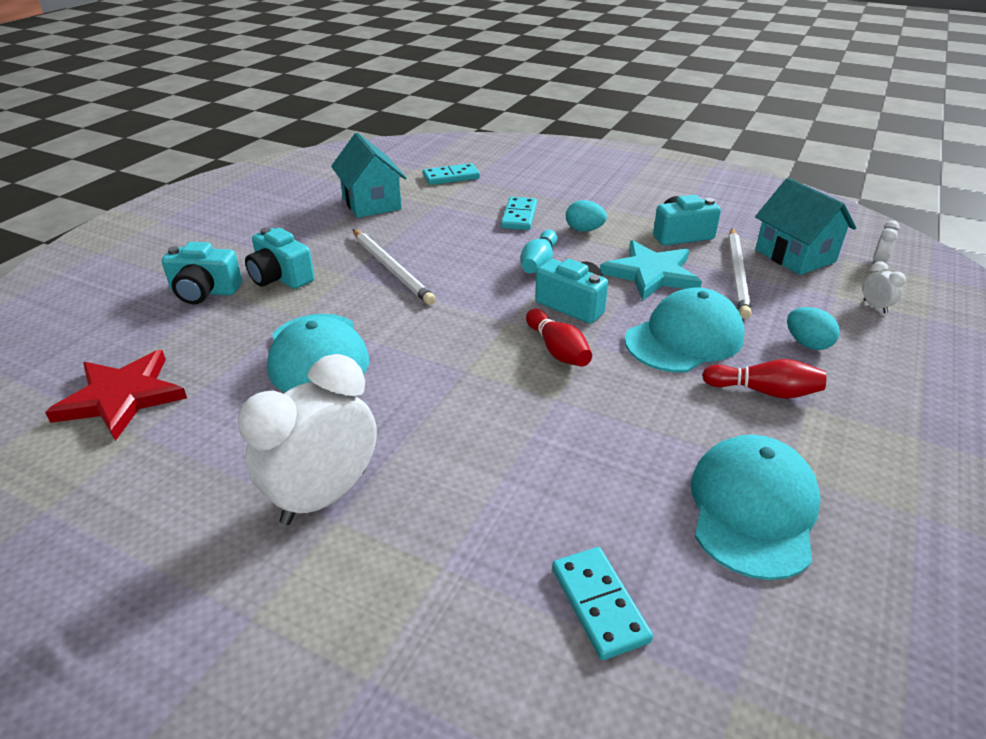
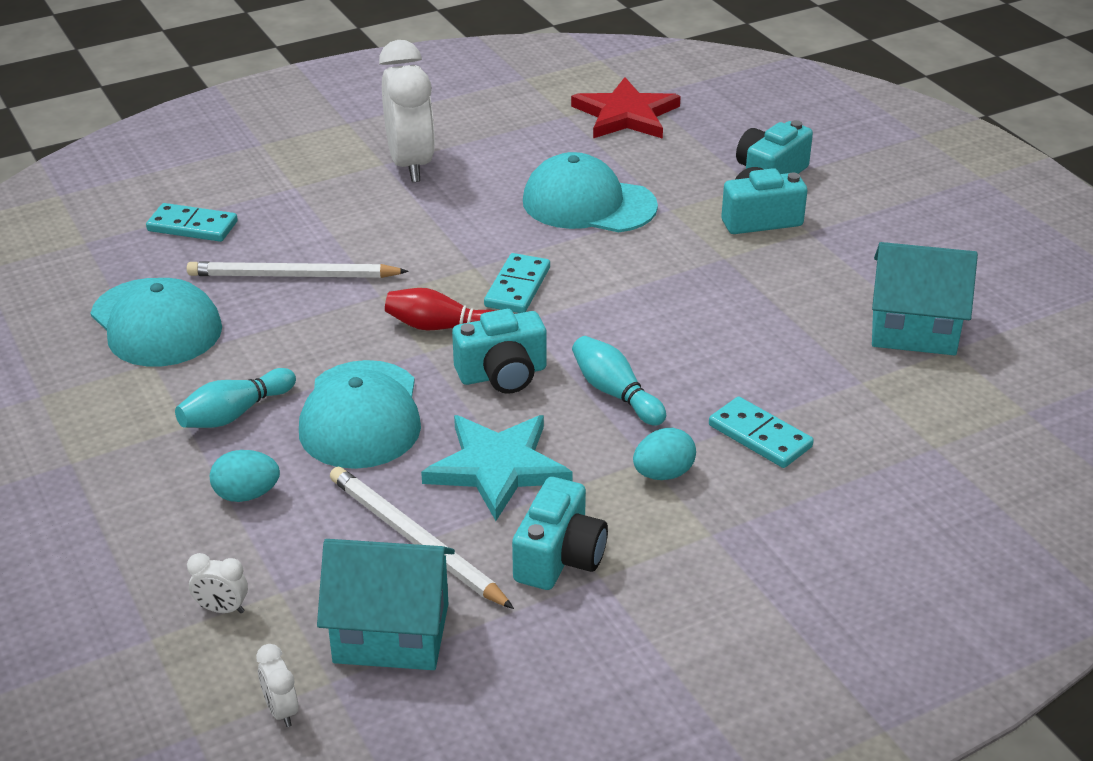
camera: 125 degrees right, 0 degrees up
(392, 269) = (709, 288): white pencil -> white pencil (292, 276)
(451, 177) = (958, 431): turquoise domino -> turquoise domino (517, 287)
(764, 391) = (235, 413): red bowling pin -> turquoise bowling pin

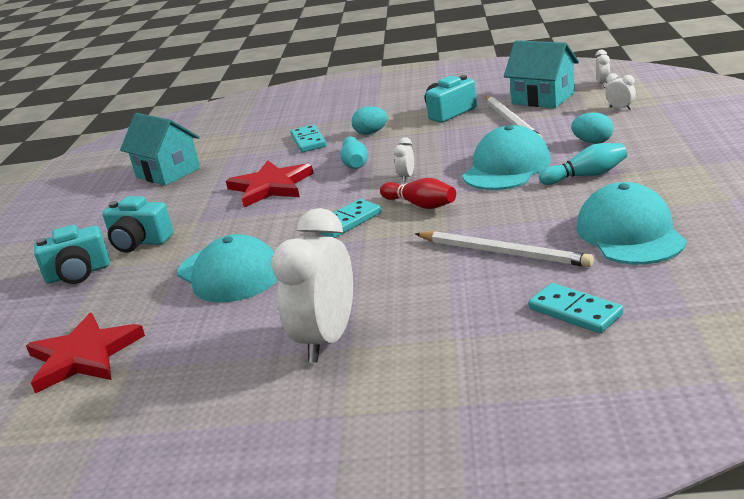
camera: 145 degrees left, 10 degrees down
(497, 467) = (448, 141): turquoise star -> none
(502, 374) = (407, 177): turquoise camera -> white clock
(698, 327) = (270, 187): none -> red star

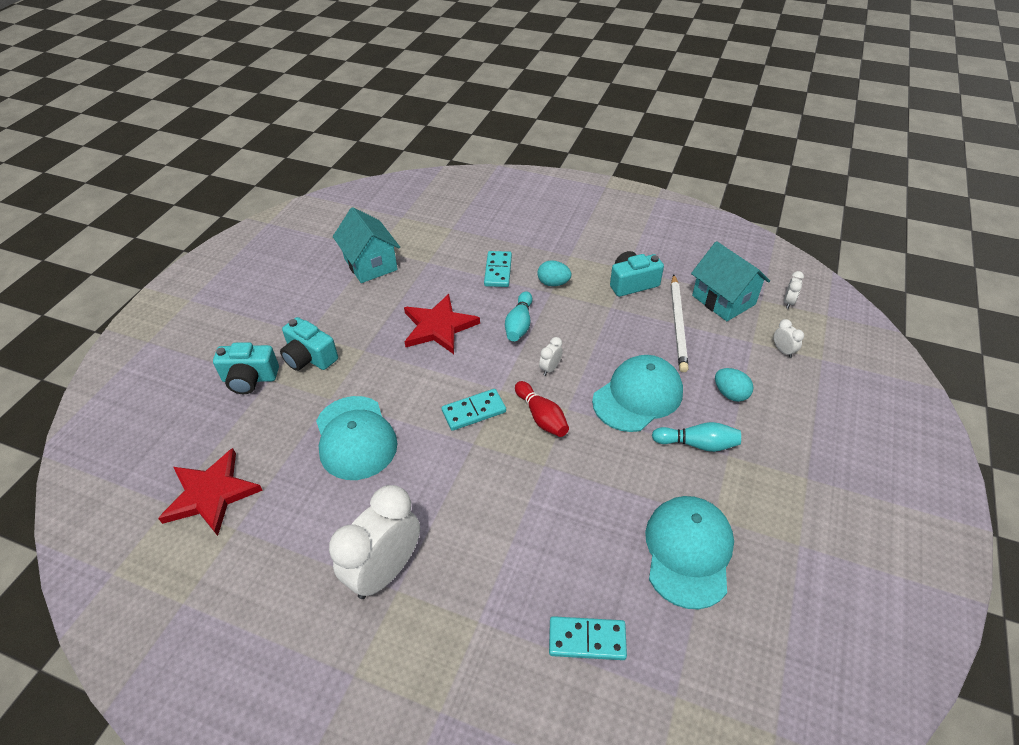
camera: 15 degrees right, 20 degrees up
(503, 252) = (573, 523): white pencil -> none
(575, 311) = (587, 639): turquoise domino -> turquoise domino turned 60 degrees counterclockwise

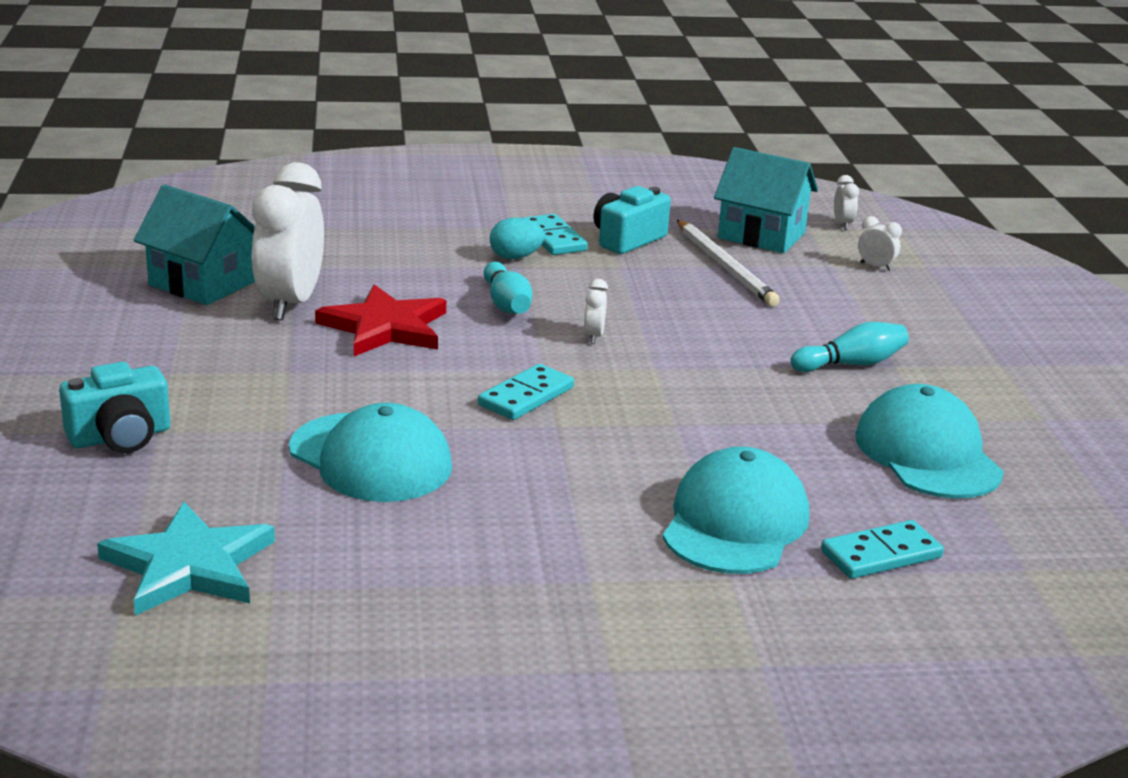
camera: 30 degrees left, 20 degrees down
(211, 494) = (189, 565): red star -> turquoise star
(309, 357) = (203, 395): turquoise camera -> none
(385, 571) = (554, 568): white clock -> white clock (290, 304)
(498, 271) = (419, 258): turquoise domino -> turquoise domino (553, 238)
(541, 417) = (627, 382): red bowling pin -> none
(638, 396) = (736, 338): turquoise cap -> turquoise cap (735, 523)
(730, 394) = (849, 314): turquoise egg -> none

